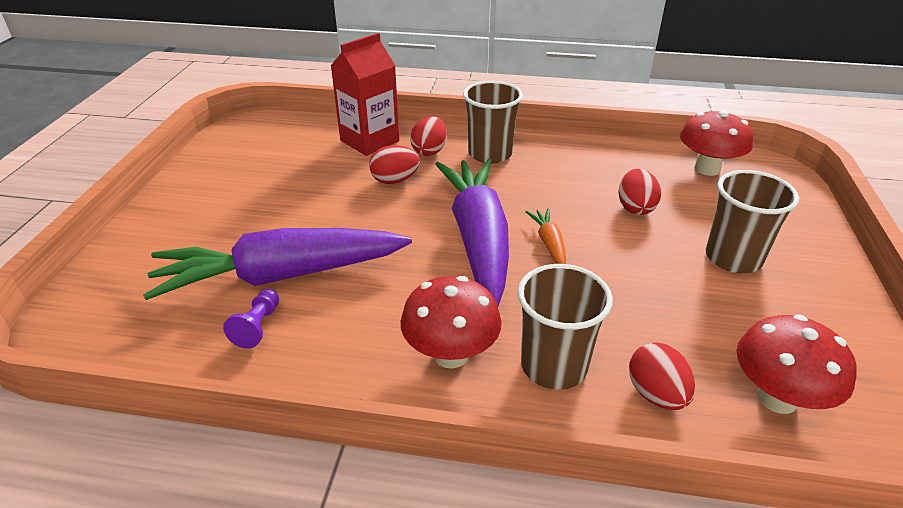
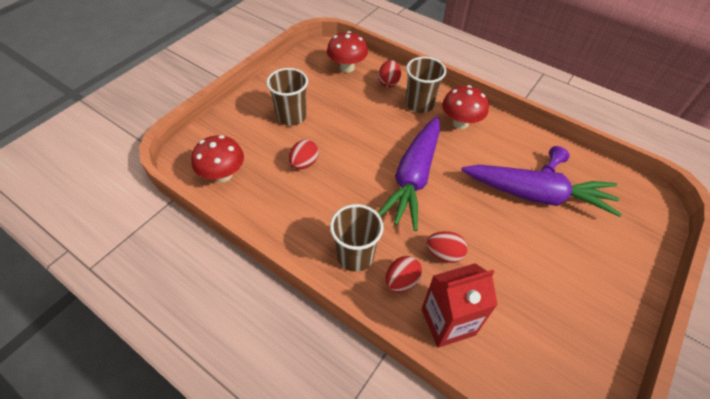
camera: 155 degrees left, 15 degrees up
(549, 243) = (375, 159): orange carrot -> none

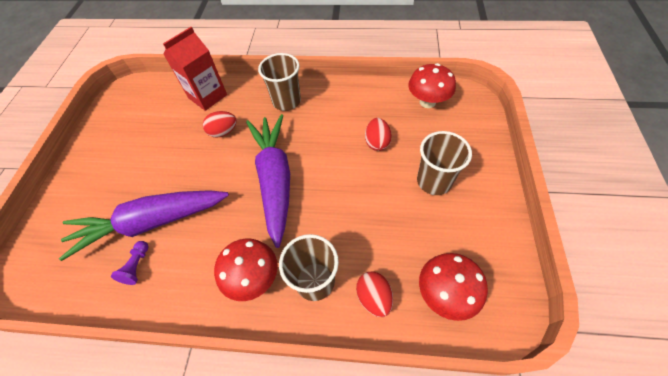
camera: 155 degrees right, 5 degrees up
(401, 281) = (247, 102): red egg -> none

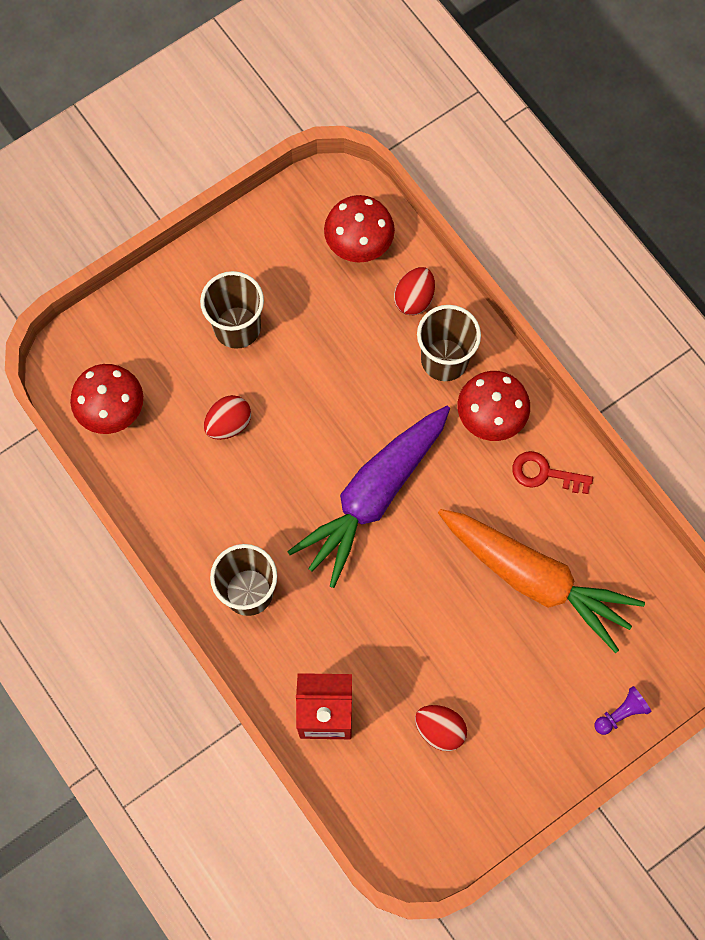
camera: 135 degrees left, 15 degrees up
(137, 266) = (581, 540): purple pawn -> purple pawn (621, 713)
(151, 223) = (535, 579): purple carrot -> orange carrot
(190, 280) = (545, 473): none -> red key
(223, 132) = (362, 625): red egg -> red egg (440, 729)

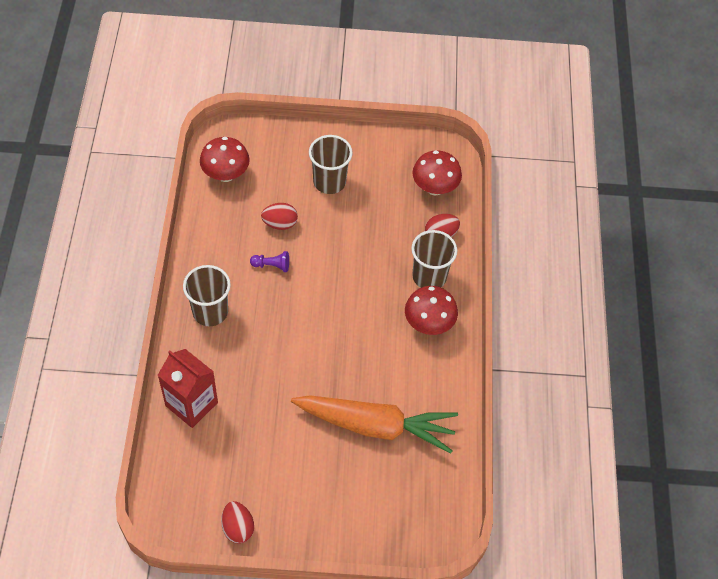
camera: 35 degrees right, 15 degrees down
(373, 496) = (324, 315): purple carrot -> none
(440, 729) = (245, 462): red egg -> red egg (238, 528)
(535, 579) = (375, 426): orange carrot -> orange carrot turned 60 degrees counterclockwise
(545, 473) = (433, 376): red key -> none
(621, 713) = (359, 538): purple pawn -> purple pawn (272, 265)

